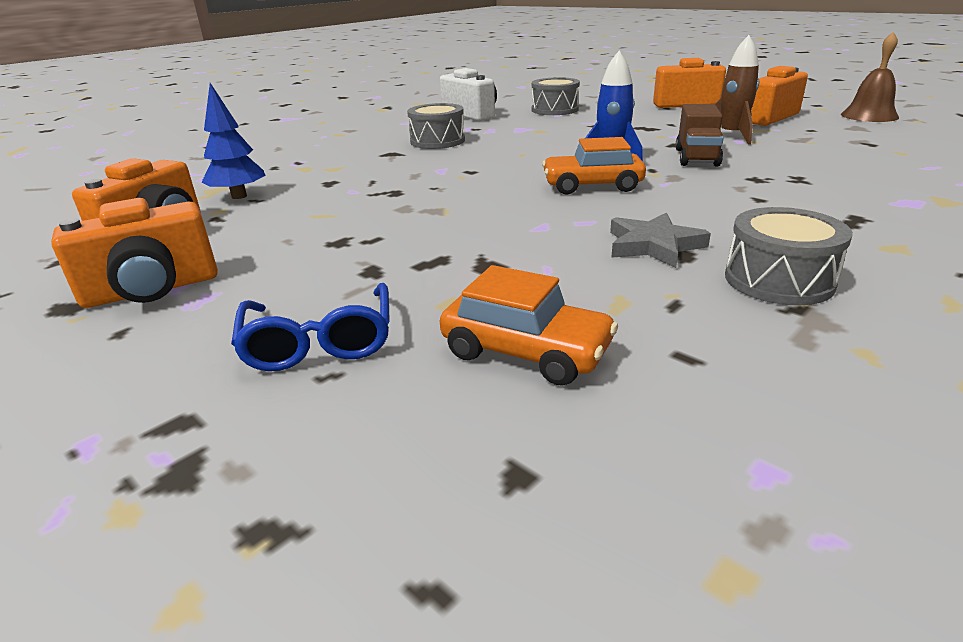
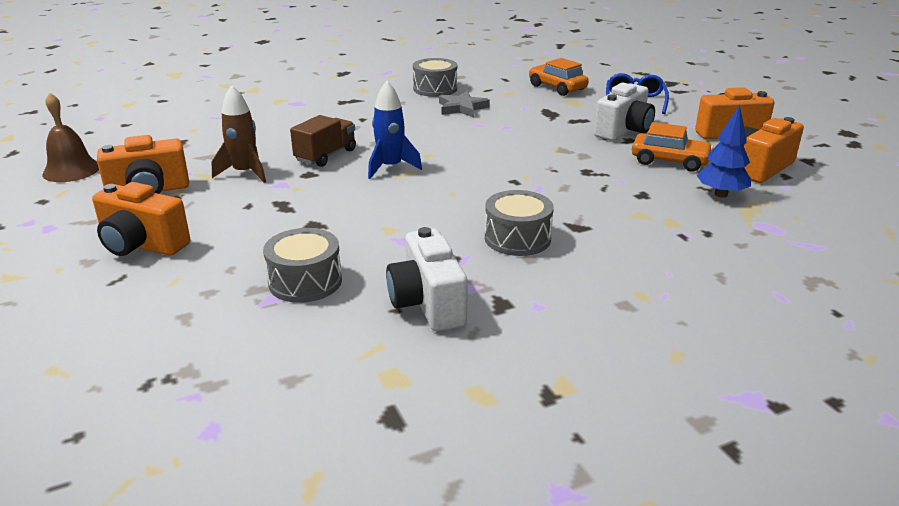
camera: 160 degrees left, 0 degrees up
(348, 255) = (623, 131): none -> white camera
(592, 186) = (440, 147): orange car -> orange car (669, 161)

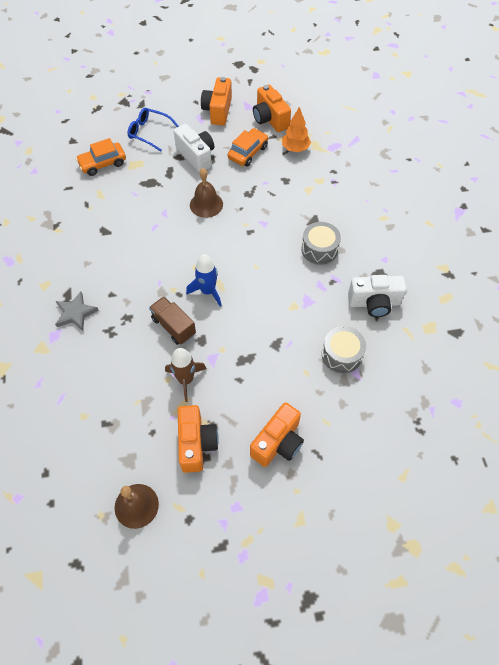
camera: 75 degrees left, 30 degrees up
(435, 89) = (68, 236): grey drum -> none
(462, 108) = (117, 228): grey star -> grey star (75, 313)
(541, 147) = (206, 204): none -> brown bell
(720, 194) = (295, 148): blue tree -> orange tree

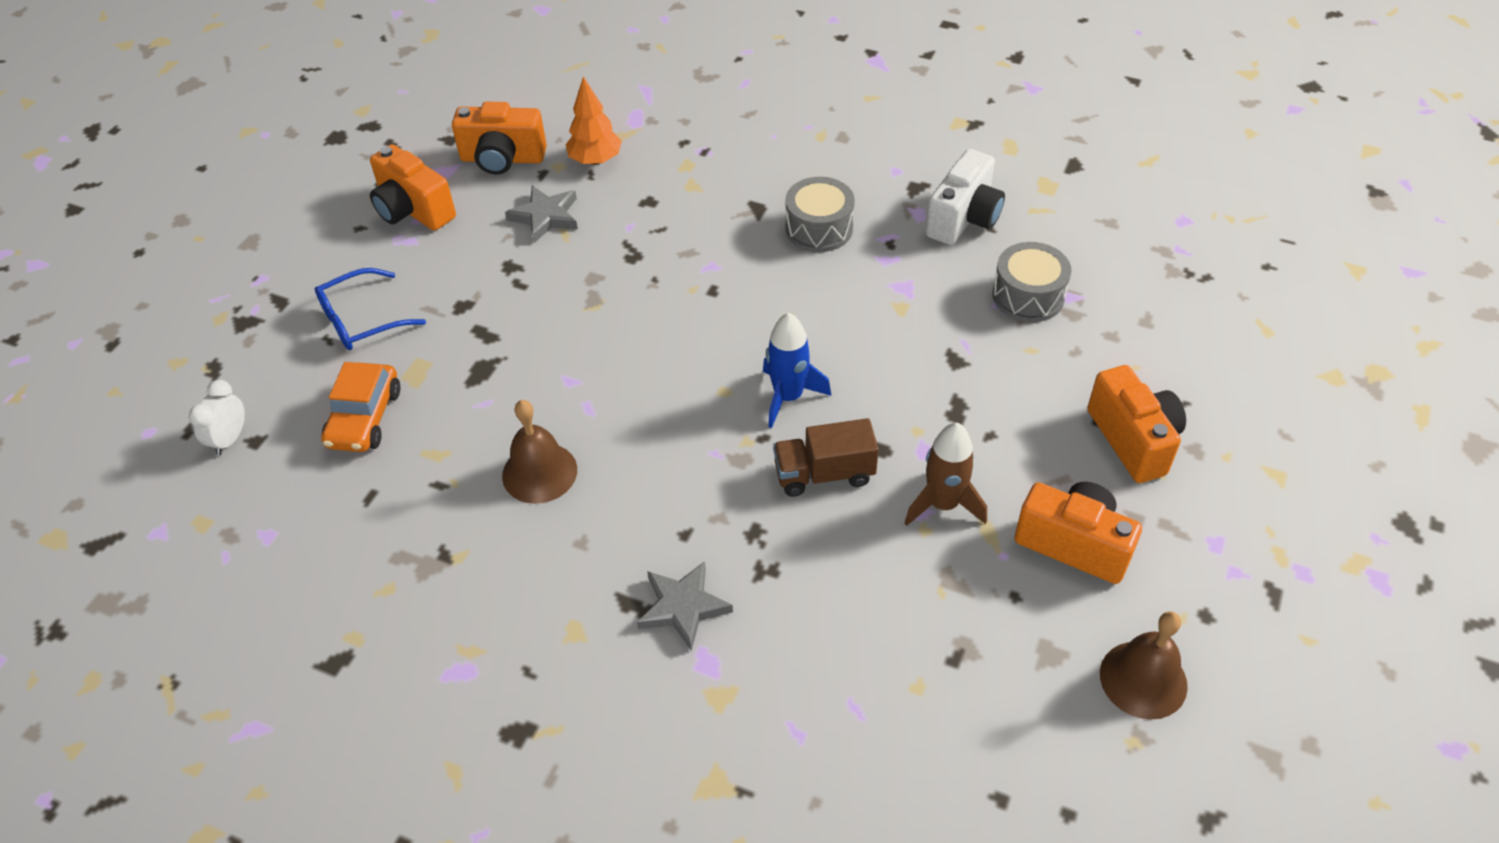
camera: 55 degrees left, 10 degrees down
(68, 134) = (230, 439): none -> white clock
(196, 156) = (486, 282): white camera -> none
(206, 204) = (605, 317): brown bell -> brown bell (539, 472)
(248, 152) = (545, 216): orange car -> grey star

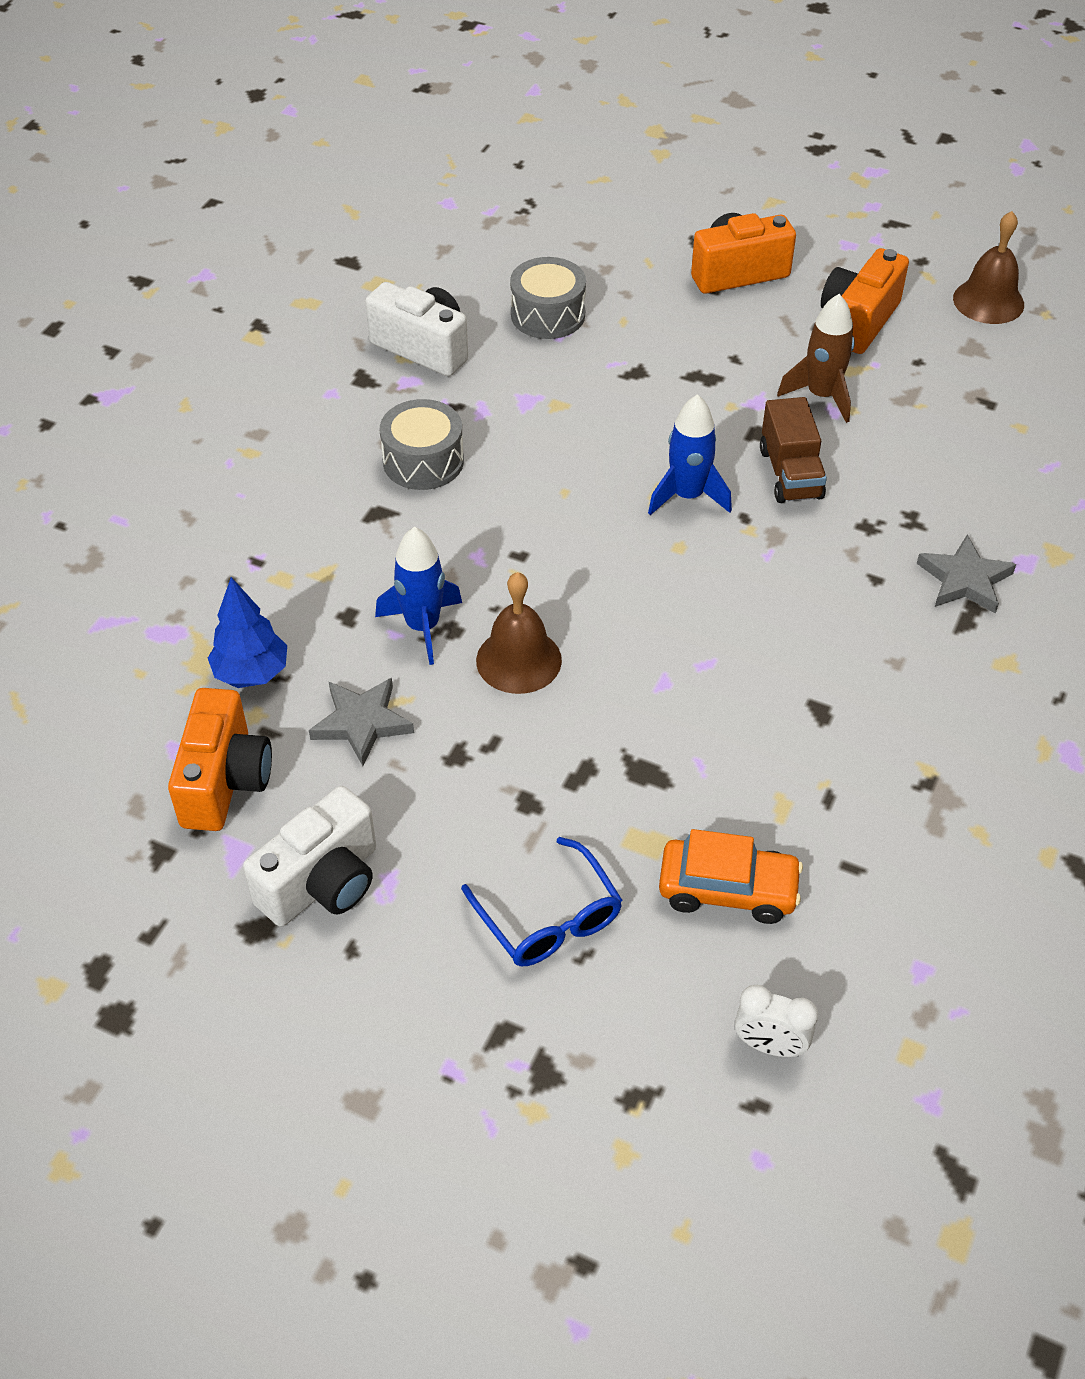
camera: 90 degrees left, 0 degrees up
(413, 210) = (322, 882): orange camera -> white camera
(539, 472) = (804, 703): brown bell -> brown bell (518, 660)
(595, 160) = (251, 673): orange tree -> blue tree
(636, 240) = (423, 626): none -> blue rocket

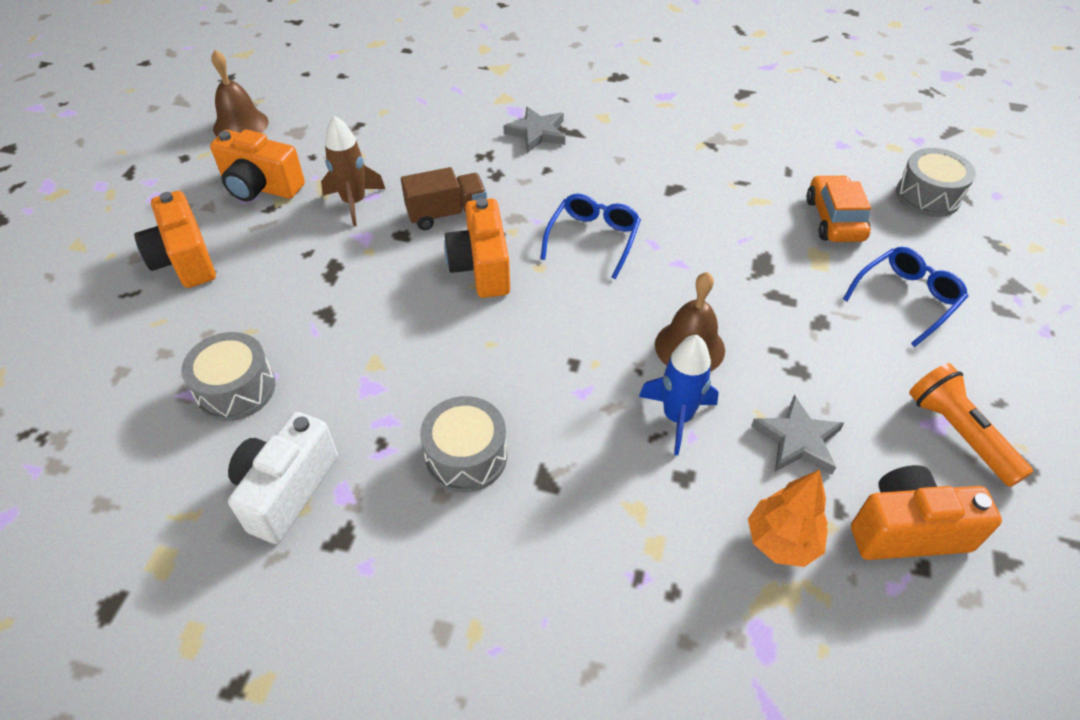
camera: 100 degrees left, 0 degrees up
(251, 673) = (781, 541): blue tree -> orange tree
(322, 882) = (959, 433): white camera -> orange flashlight
(687, 496) = (481, 267): blue rocket -> orange camera
(723, 604) = (593, 239): none -> blue glasses
(770, 1046) = (927, 196): white clock -> grey drum

